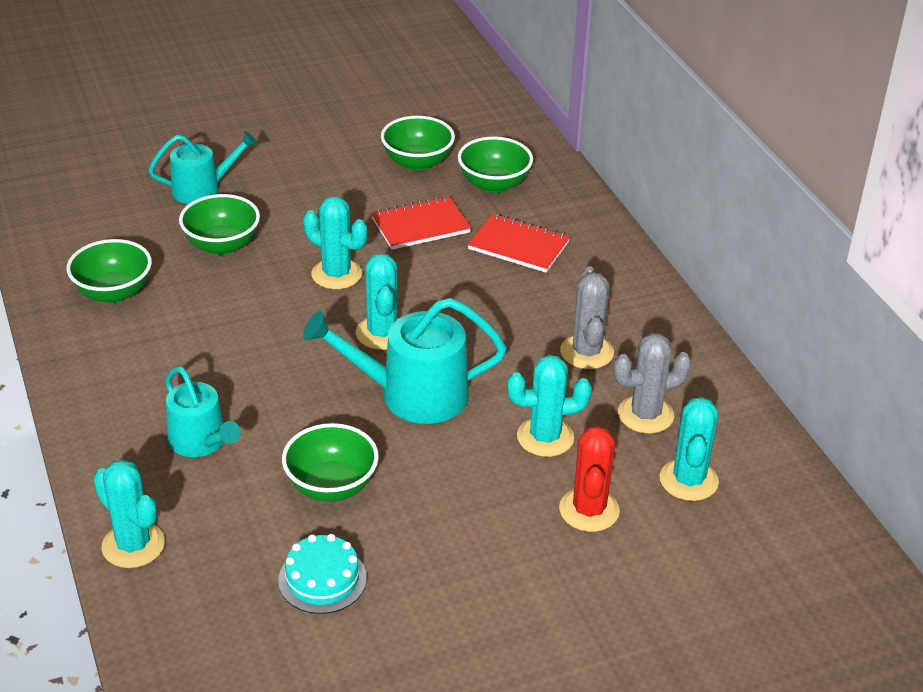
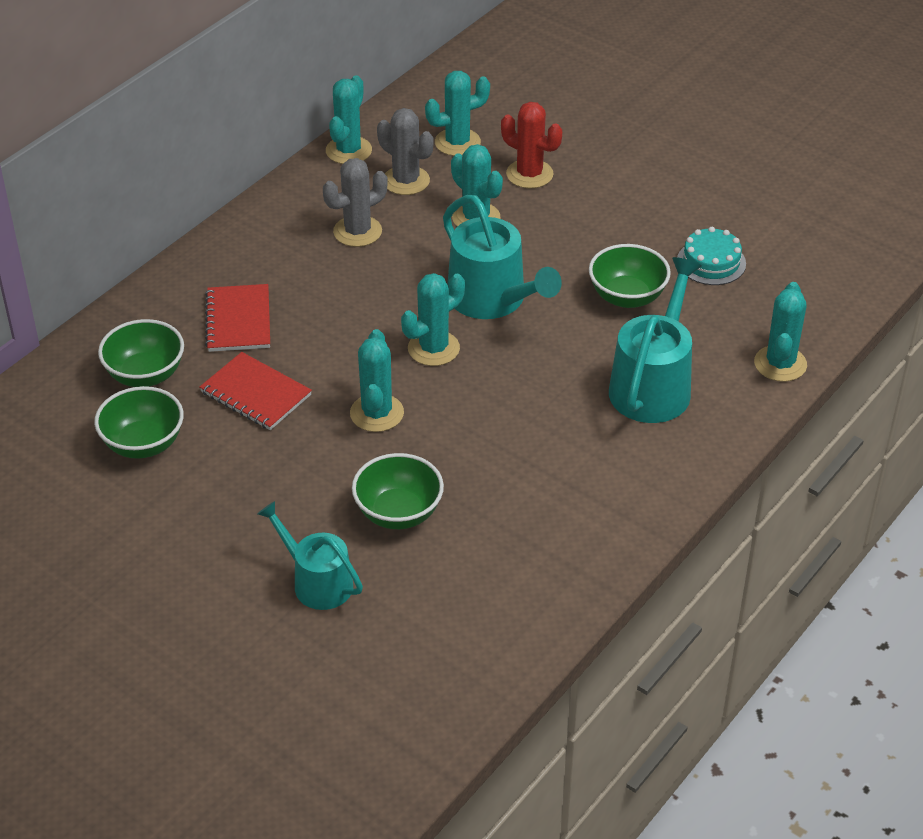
camera: 120 degrees left, 5 degrees up
(113, 292) = (533, 547): green bowl -> none
(201, 442) = (653, 385): turquoise watering can -> turquoise watering can, size x1.54
(589, 510) = (529, 174): red cactus -> red cactus turned 60 degrees clockwise
(728, 396) = (348, 151): none -> turquoise cactus

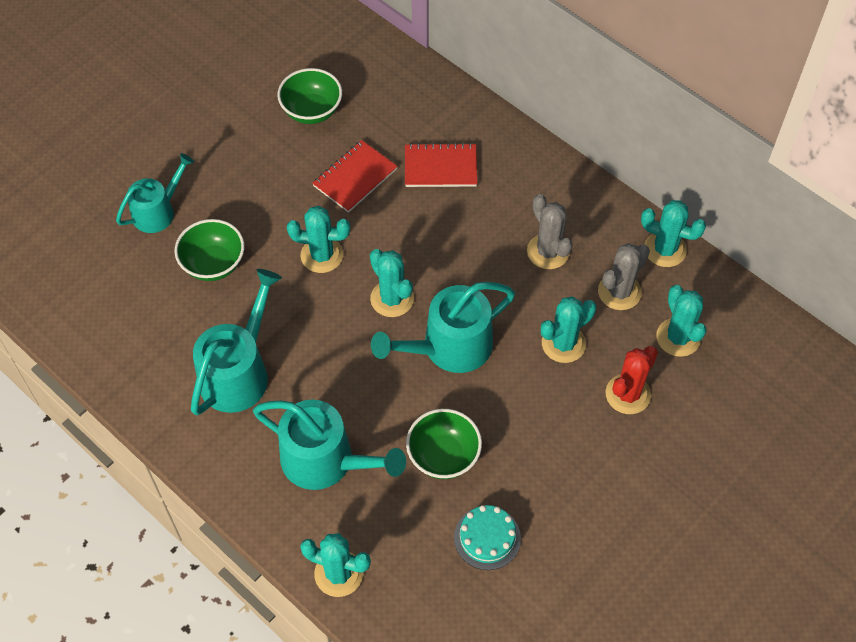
camera: 95 degrees right, 15 degrees up
(145, 375) = (385, 110): green bowl -> none
(554, 470) = (238, 372): none -> turquoise watering can

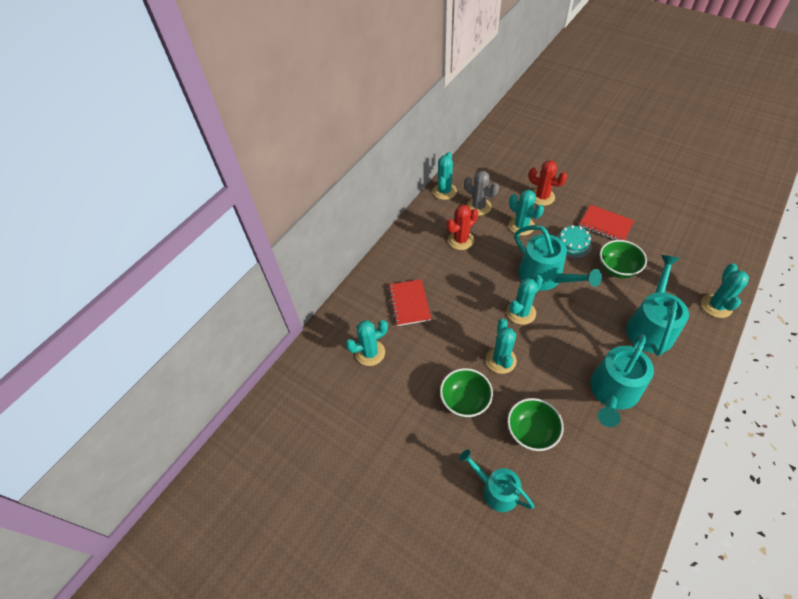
camera: 95 degrees left, 5 degrees down
(238, 372) = (613, 392): turquoise watering can -> turquoise watering can turned 75 degrees counterclockwise
(312, 111) = (373, 394): green bowl -> green bowl (465, 401)
(355, 178) = (429, 352): red notebook -> red notebook (605, 224)
(487, 538) = (655, 242): turquoise cake -> turquoise cake (572, 244)
(548, 251) = (461, 240): grey cactus -> red cactus
(678, 337) = (499, 181): turquoise cactus -> turquoise cactus (370, 353)

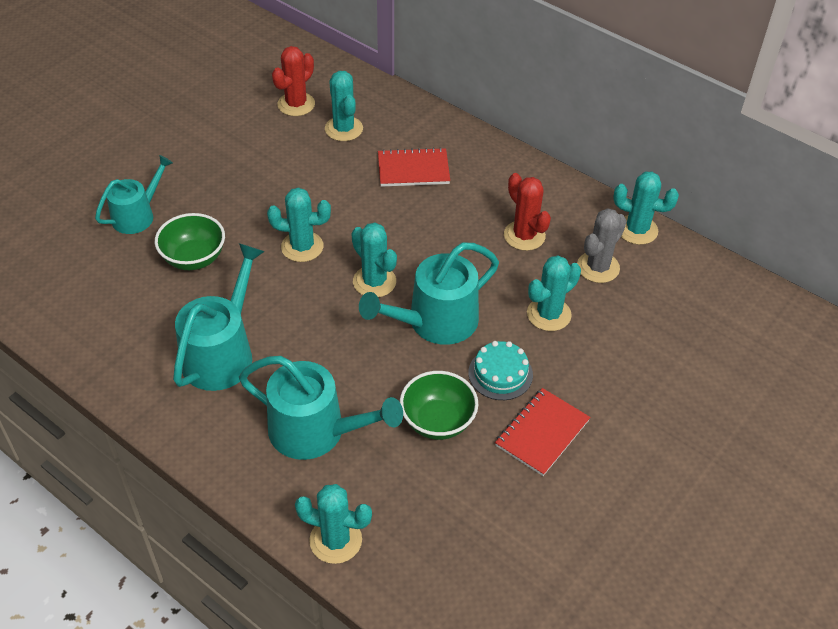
camera: 90 degrees right, 5 degrees down
(465, 401) = (253, 204): green bowl -> none
(542, 197) = (618, 356): red cactus -> red cactus (296, 104)
(613, 392) = (221, 353): turquoise watering can -> turquoise watering can turned 75 degrees clockwise

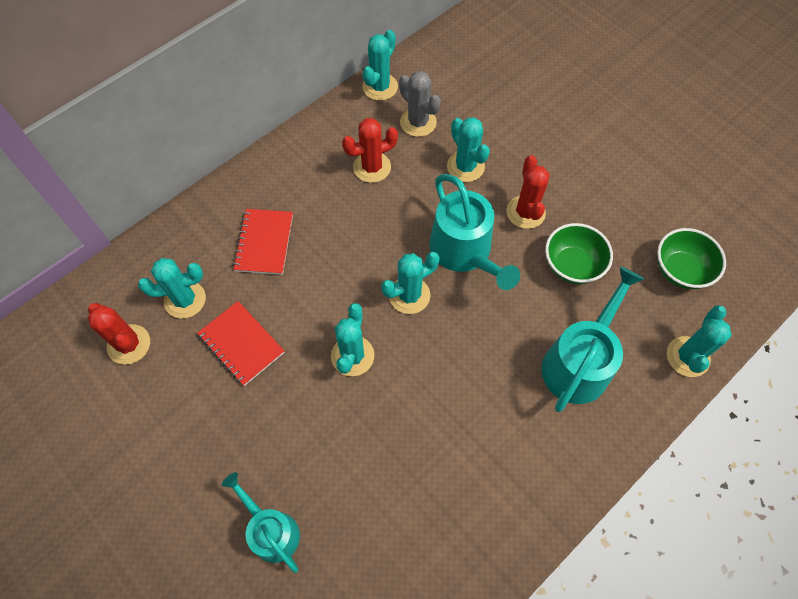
camera: 80 degrees left, 15 degrees up
(194, 258) = (350, 466): green bowl -> green bowl (680, 270)
(221, 353) = (483, 442): turquoise watering can -> none
(500, 373) = (525, 212): turquoise cake -> red cactus
(542, 433) = (586, 194): red notebook -> red notebook (241, 344)

